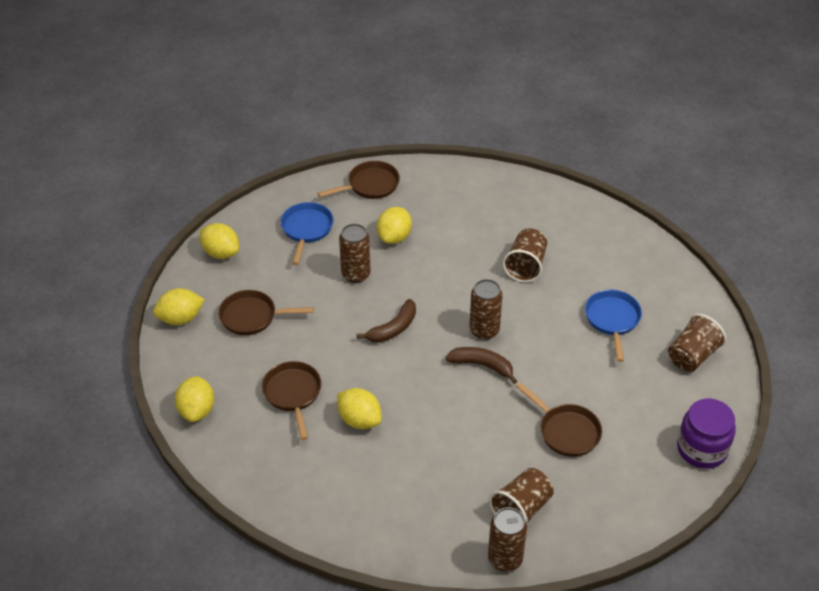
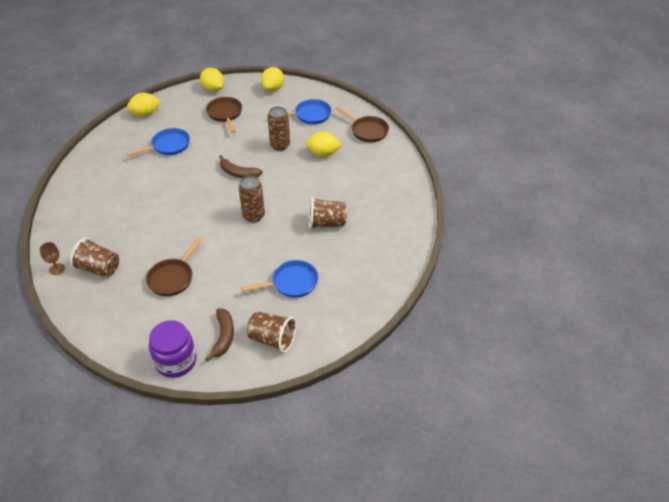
camera: 70 degrees right, 0 degrees up
(293, 394) = (168, 146): brown pan -> blue pan
(359, 420) = (156, 178): yellow lemon -> none
(482, 365) = (220, 222): brown banana -> brown banana (223, 337)
(505, 559) = (57, 269): brown can -> brown goblet

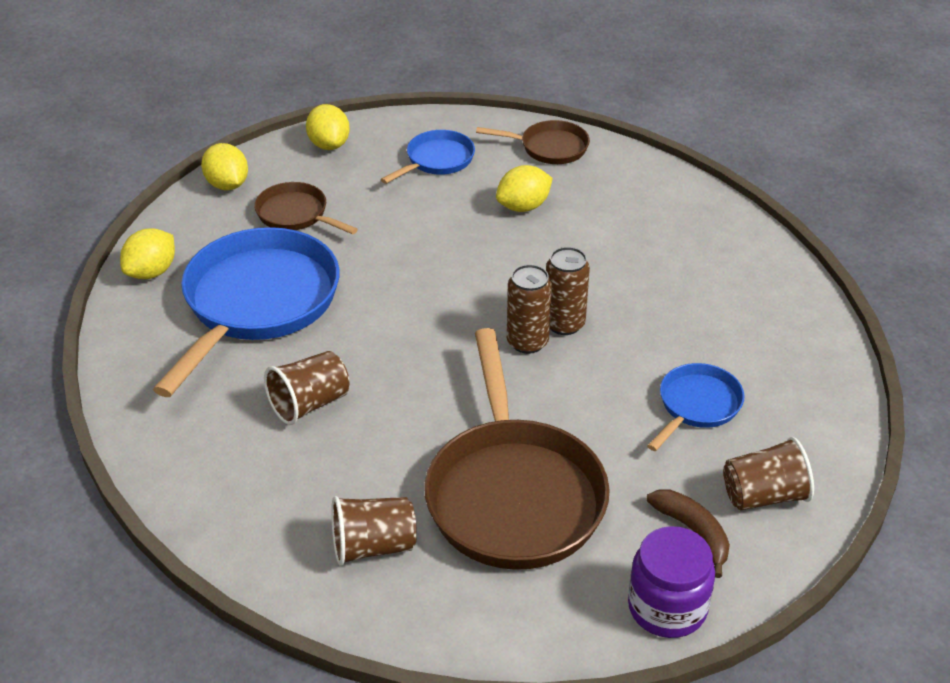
camera: 35 degrees left, 5 degrees down
(57, 269) = (299, 587): brown goblet -> none
(168, 146) = (257, 304): blue pan -> blue pan, size x2.03
(172, 278) = (513, 494): brown pan -> brown pan, size x2.03
(213, 89) = (227, 185): yellow lemon -> yellow lemon turned 45 degrees clockwise
(238, 173) = (427, 292): brown banana -> none
(280, 145) = (443, 223): brown can -> brown can (564, 324)
(326, 223) = (646, 300): brown cup -> brown cup (309, 404)

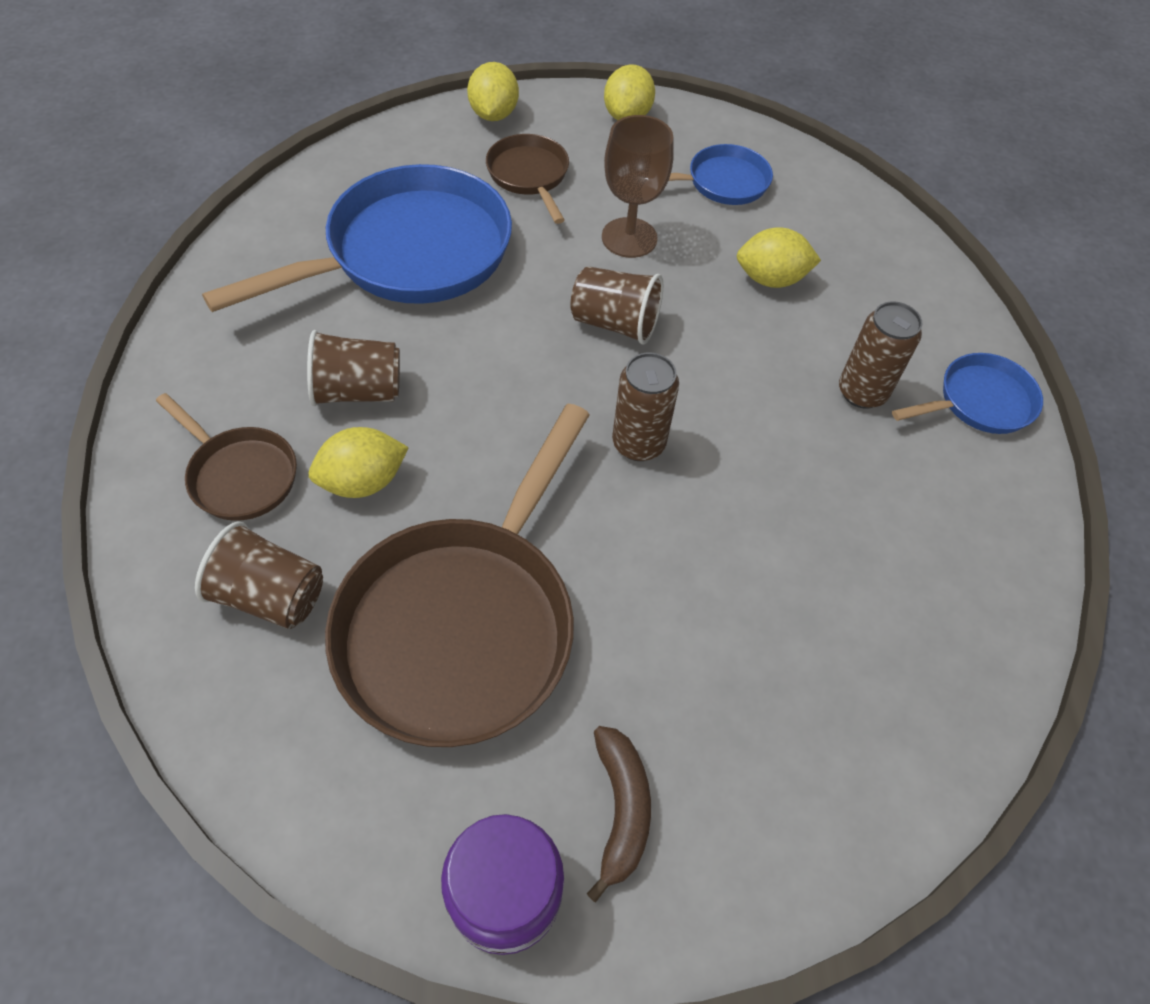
camera: 30 degrees right, 15 degrees up
(151, 272) = (346, 172): yellow lemon -> yellow lemon (363, 481)
(406, 223) = (629, 238): none -> brown goblet
(549, 148) = (858, 224): brown pan -> brown pan (239, 475)
(564, 324) = (698, 443): brown can -> brown can (862, 392)
(697, 406) = (766, 638): blue pan -> blue pan (979, 402)
(764, 496) = (749, 816): brown cup -> brown cup (615, 323)

